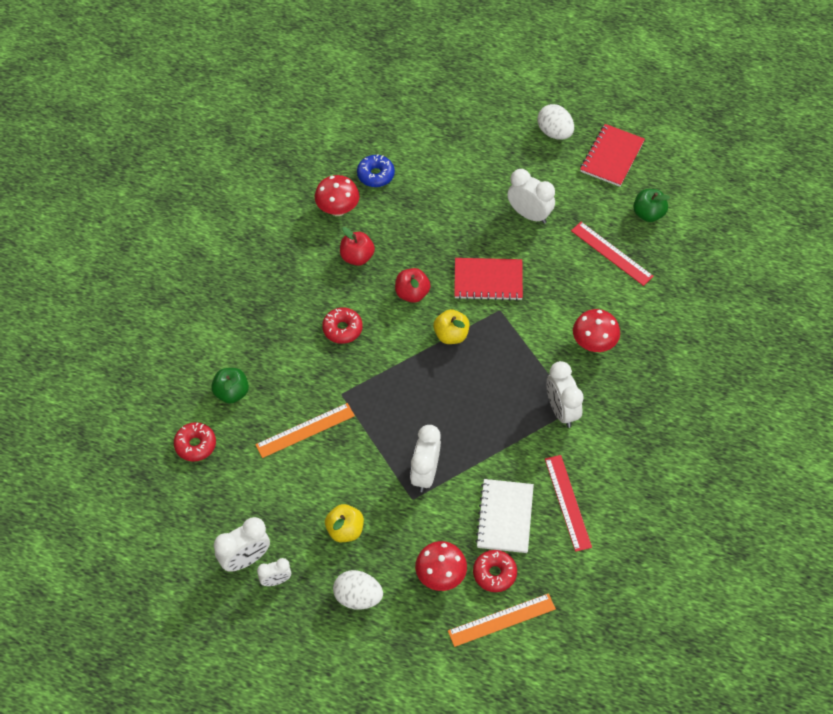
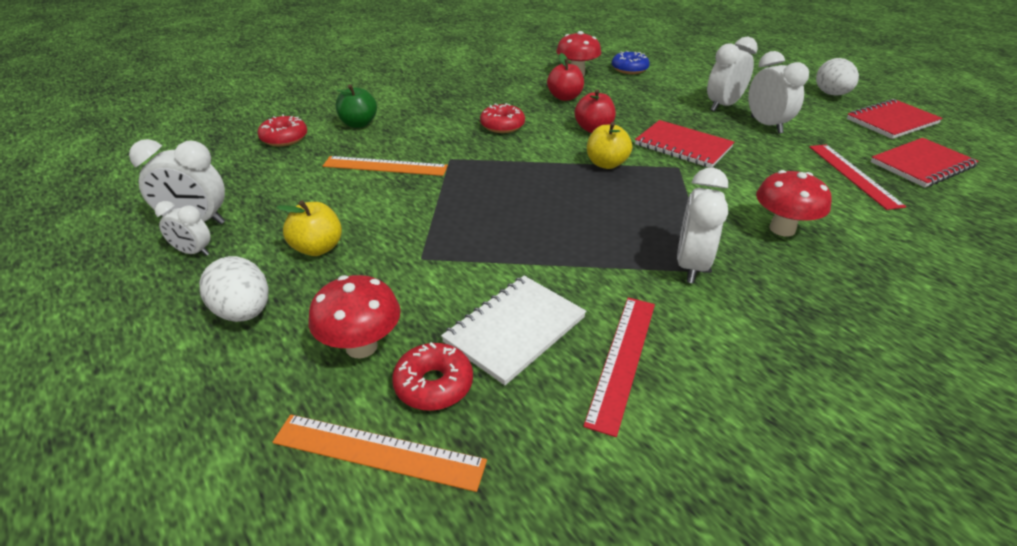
camera: 35 degrees right, 20 degrees down
(425, 474) = (461, 245): white clock -> white clock (723, 106)
(648, 214) = (922, 165): green apple -> red notebook

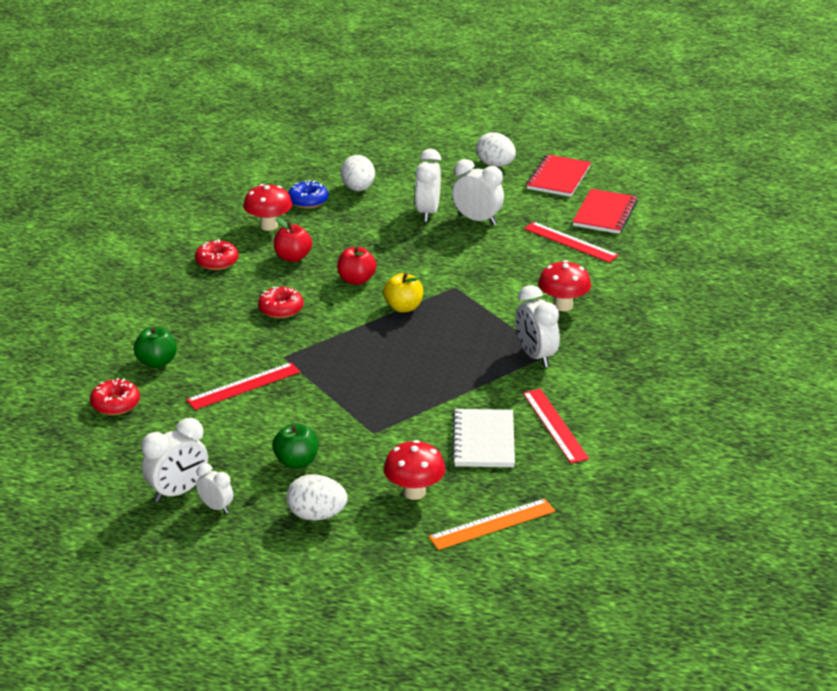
camera: 40 degrees left, 5 degrees down
(193, 252) = (216, 507): white clock -> white clock turned 120 degrees counterclockwise
(317, 248) = (296, 461): yellow apple -> green apple
(385, 166) = (243, 386): orange ruler -> red ruler
(434, 384) = (478, 486): red donut -> red donut (217, 261)
(681, 74) = (358, 189): none -> white egg
(683, 146) = (439, 267): red notebook -> none

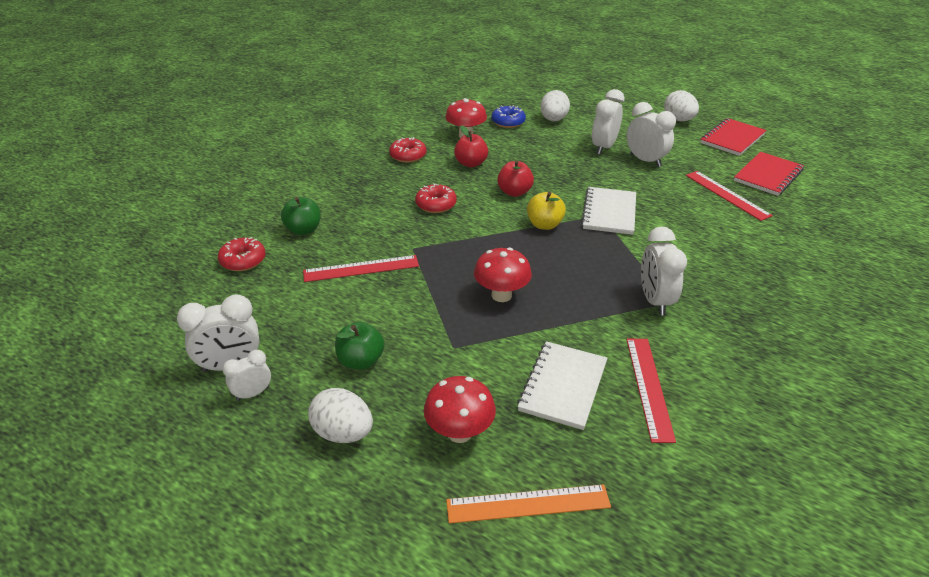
camera: 20 degrees right, 5 degrees up
(216, 507) = (253, 393): white clock -> white clock turned 90 degrees counterclockwise
(462, 282) = (609, 212): none -> white notebook
(563, 306) = (701, 254): red mushroom -> red mushroom (501, 295)

